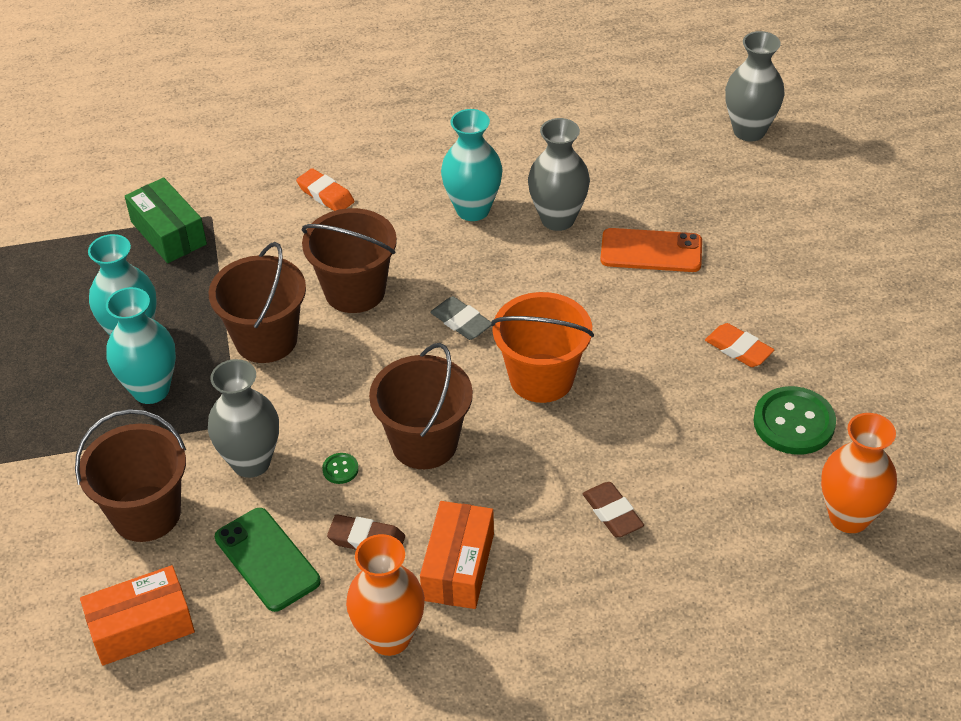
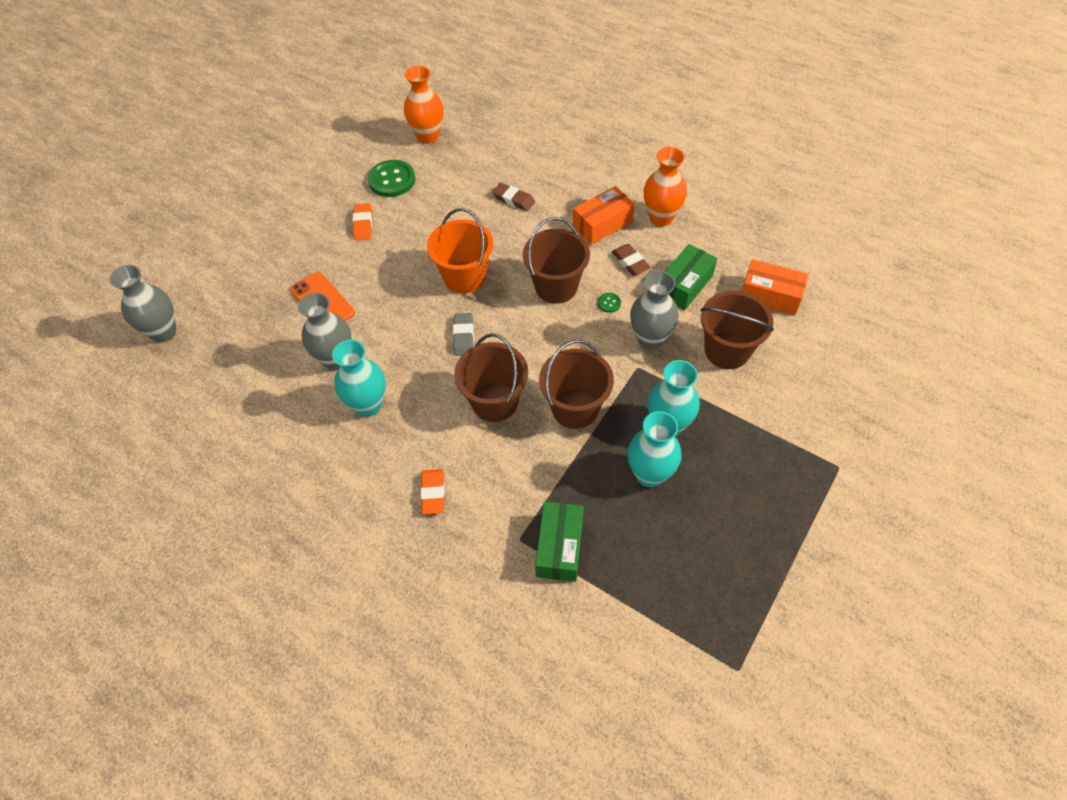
camera: 135 degrees left, 10 degrees up
(267, 559) = (685, 285): green phone -> green box
(612, 513) = (513, 199): brown eraser -> brown eraser turned 75 degrees counterclockwise

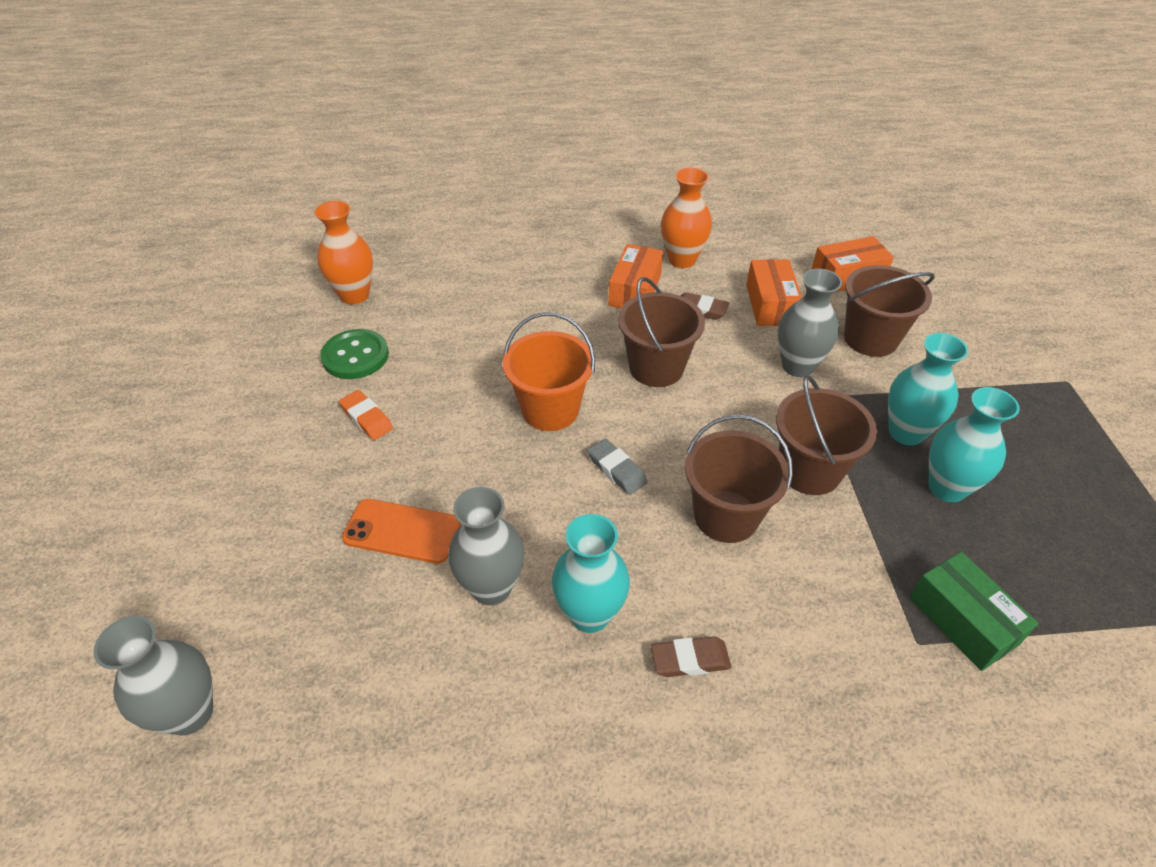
camera: 40 degrees left, 10 degrees down
(433, 493) = (776, 662): orange eraser -> none
(513, 199) = (520, 310): brown eraser -> brown eraser (690, 660)
(609, 303) = (724, 355): green button -> none
(685, 285) = (770, 304): green box -> orange box

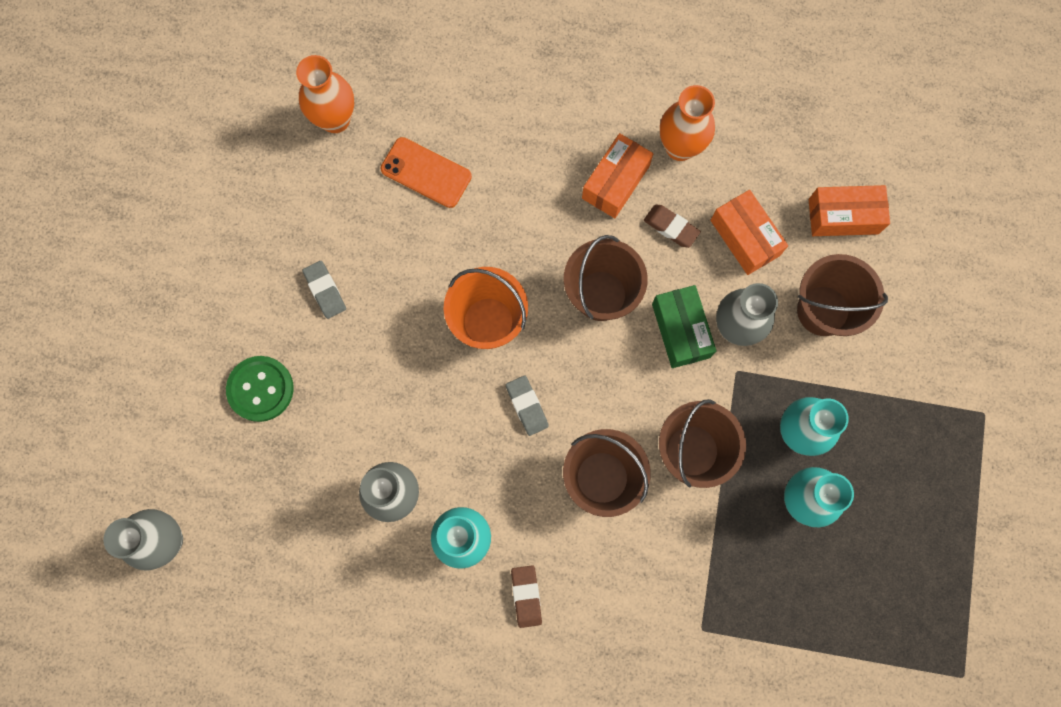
camera: 15 degrees right, 30 degrees up
(355, 356) = (325, 208): green button -> green button (260, 389)
(367, 418) = (325, 291): orange eraser -> grey eraser
(402, 531) = (336, 423): orange phone -> orange phone (426, 172)
(690, 660) = (526, 596): brown eraser -> brown eraser turned 75 degrees clockwise
(770, 304) = (745, 238): orange box -> orange box turned 45 degrees counterclockwise
(962, 620) = (746, 621): green box -> green box (681, 330)

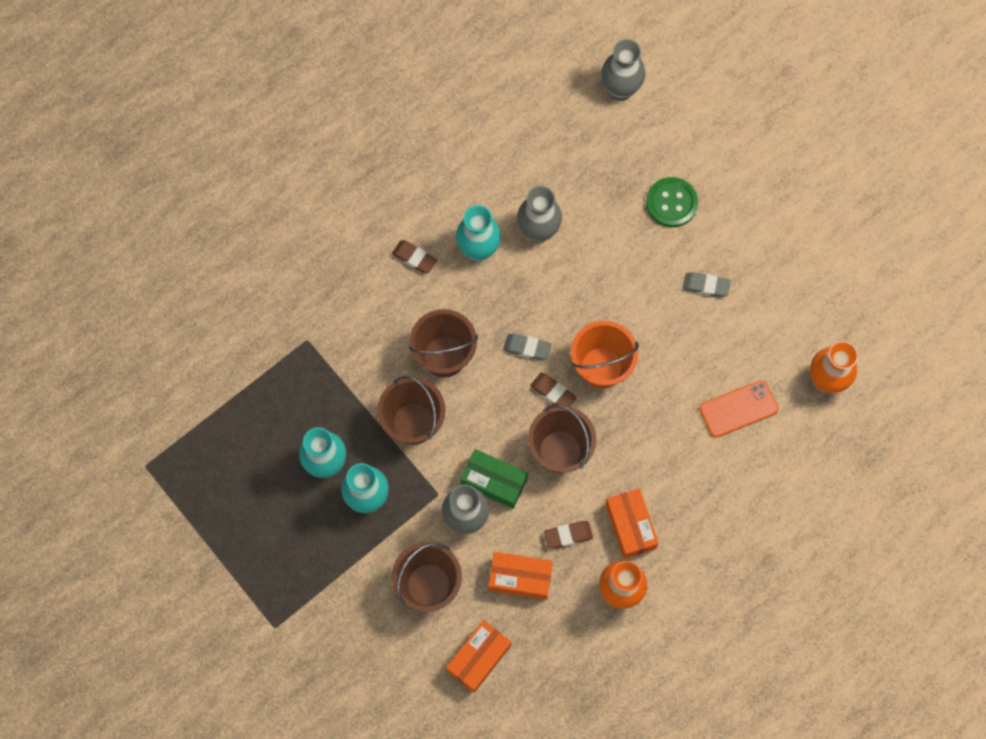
camera: 130 degrees right, 5 degrees down
(550, 346) = (553, 392): none -> brown eraser

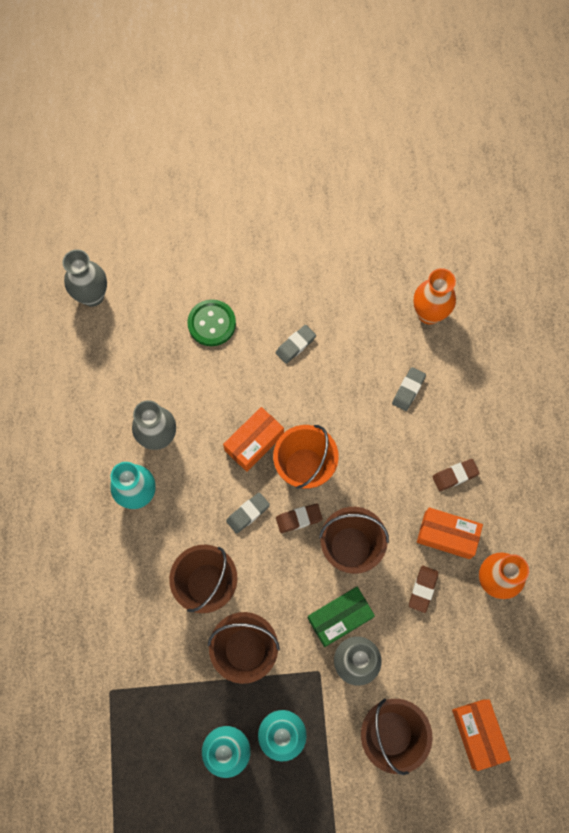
camera: 55 degrees left, 0 degrees up
(414, 258) = (107, 550): brown eraser -> brown eraser (455, 476)
(520, 578) = (433, 652): orange box -> orange box (254, 442)
(738, 409) = (408, 390): orange phone -> grey eraser

